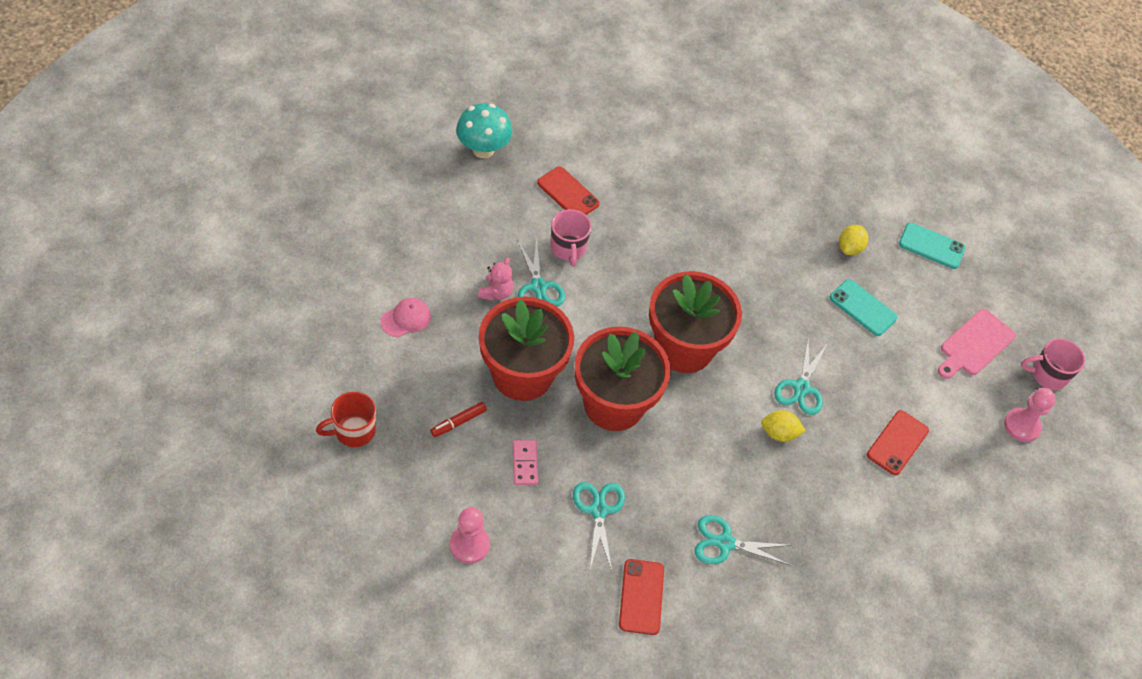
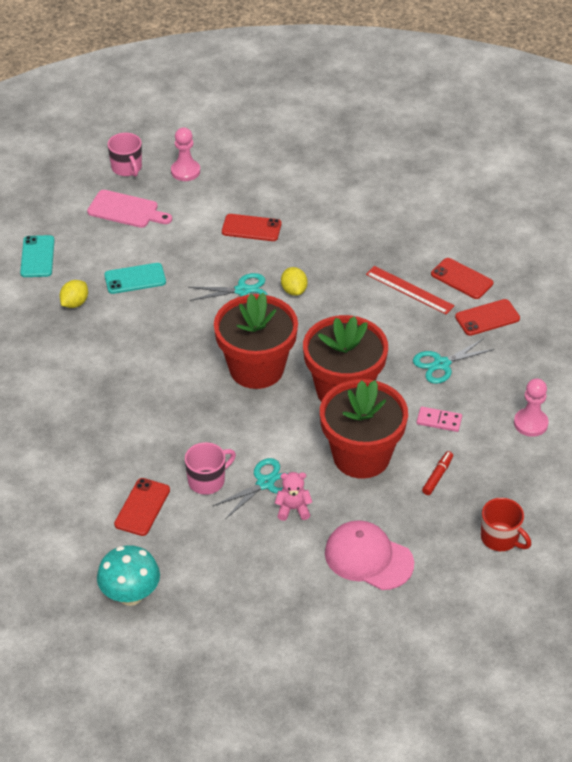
camera: 110 degrees left, 10 degrees down
(406, 319) = (368, 558): pink cap -> pink cap, size x1.77
(458, 422) = (437, 476): red marker -> red marker turned 90 degrees counterclockwise
(525, 463) = (439, 420): pink domino -> pink domino turned 45 degrees clockwise
(716, 608) = (462, 279): none -> red phone
(725, 543) = (409, 290): turquoise scissors -> red ruler
(849, 248) = (75, 303): yellow lemon -> yellow lemon turned 60 degrees counterclockwise
(862, 308) = (135, 279): turquoise phone -> turquoise phone turned 60 degrees clockwise

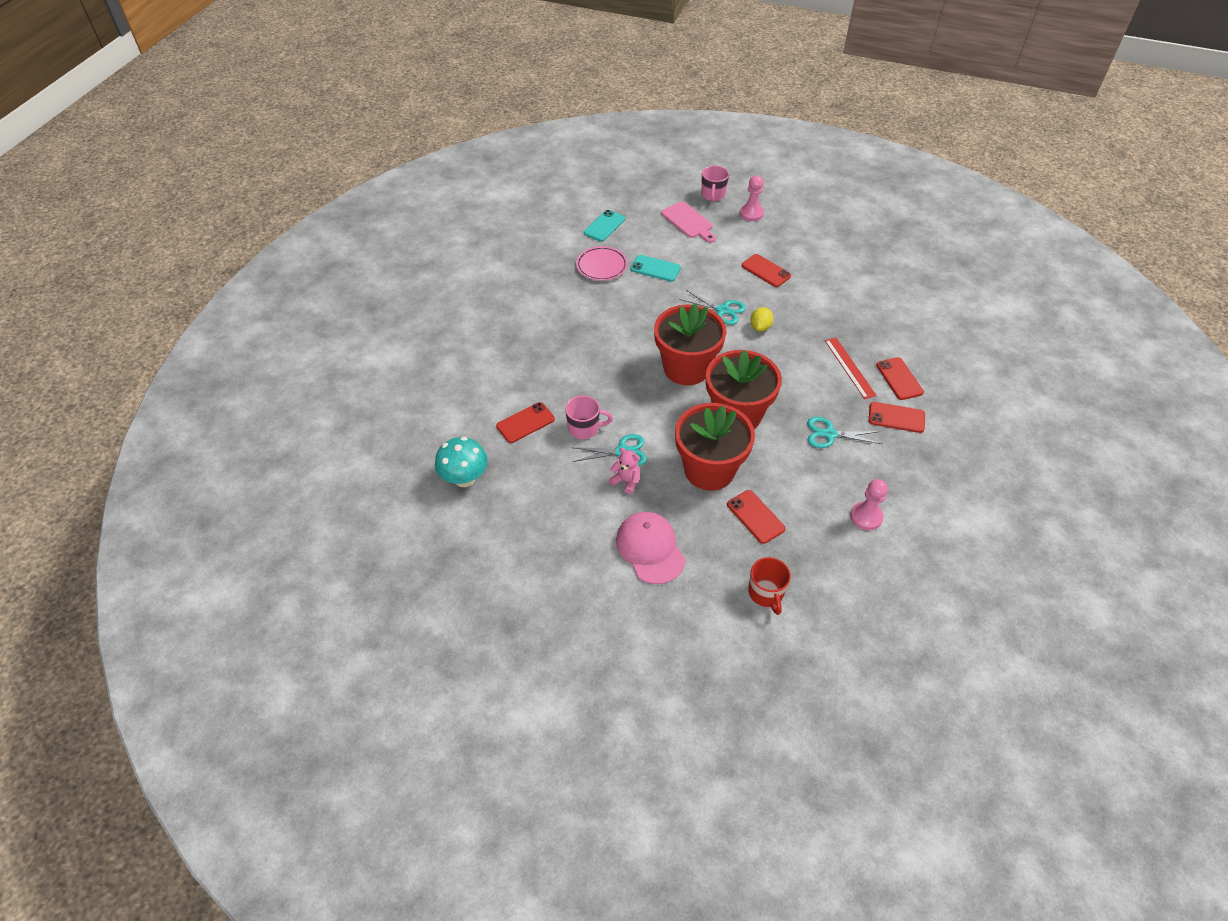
camera: 35 degrees right, 5 degrees up
(75, 303) = (602, 266): yellow lemon -> pink plate
(437, 476) = (755, 517): red marker -> red phone
(439, 420) = (792, 475): pink domino -> none

